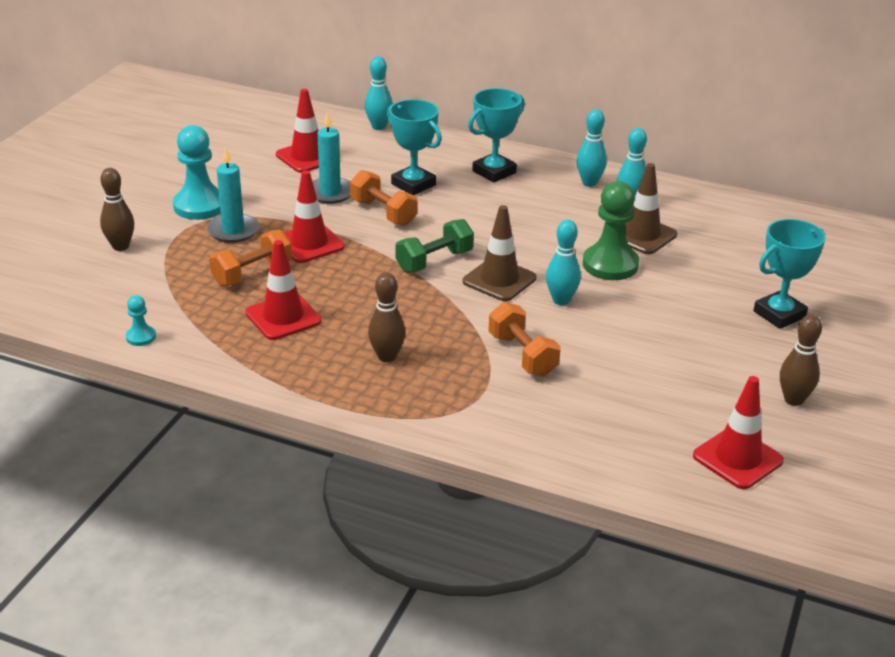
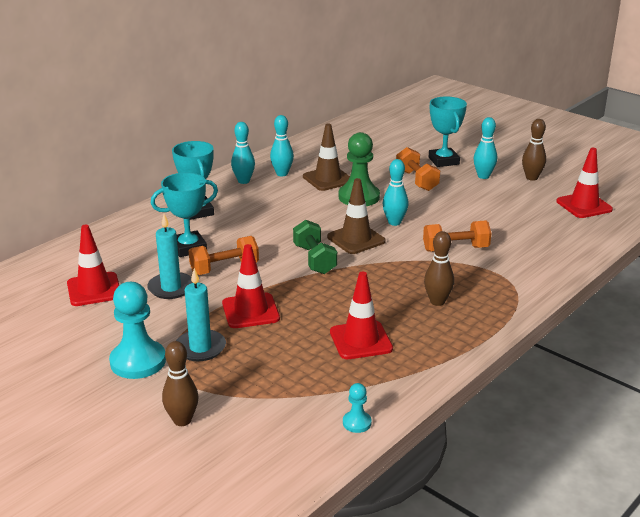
camera: 70 degrees left, 5 degrees down
(252, 273) = (282, 347): orange dumbbell -> orange dumbbell (416, 180)
(379, 127) = (72, 246): turquoise bowling pin -> turquoise bowling pin (483, 176)

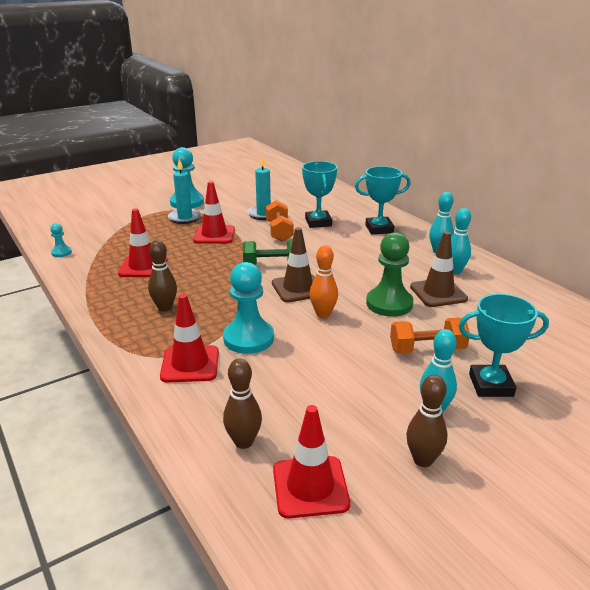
camera: 105 degrees right, 0 degrees up
(94, 289) = (277, 195): red traffic cone -> red traffic cone (190, 364)
(182, 420) = (121, 209): brown bowling pin -> brown bowling pin (243, 442)
(394, 222) = (323, 314): turquoise bowling pin -> orange bowling pin
(455, 249) = (248, 338): orange dumbbell -> turquoise pawn

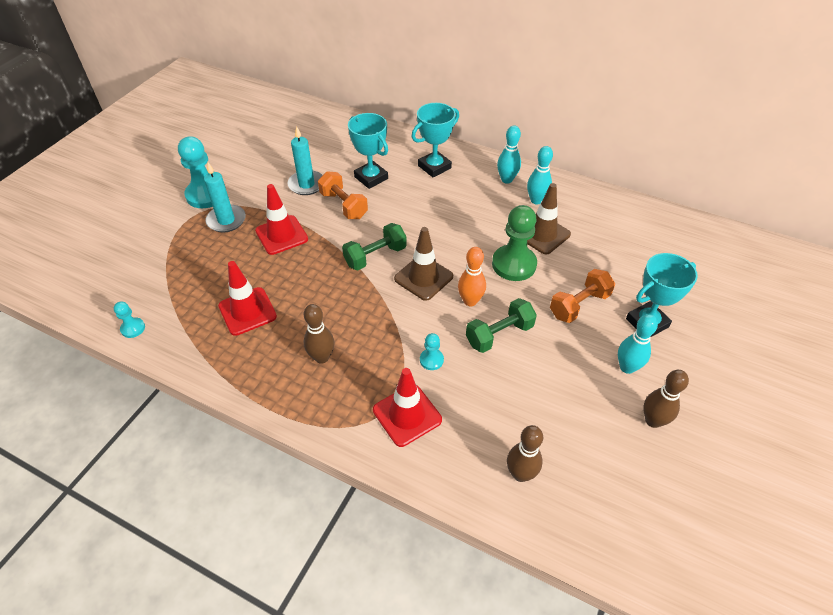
camera: 30 degrees left, 20 degrees up
(248, 338) = (431, 360): turquoise pawn -> turquoise pawn, size x0.48
(310, 487) = (600, 488): red traffic cone -> none
(326, 343) = (499, 334): none -> green dumbbell

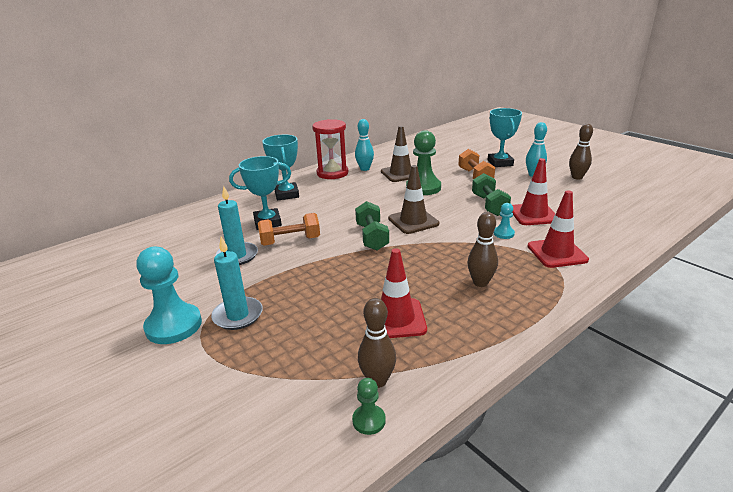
camera: 65 degrees left, 20 degrees down
(133, 328) = (369, 420): turquoise pawn -> green pawn
(281, 235) = (299, 281): red traffic cone -> red traffic cone (533, 214)
(470, 301) = (450, 209): orange bowling pin -> none
(506, 179) = (332, 173): turquoise bowling pin -> red hourglass
(520, 474) = (615, 222): brown bowling pin -> brown bowling pin (377, 380)

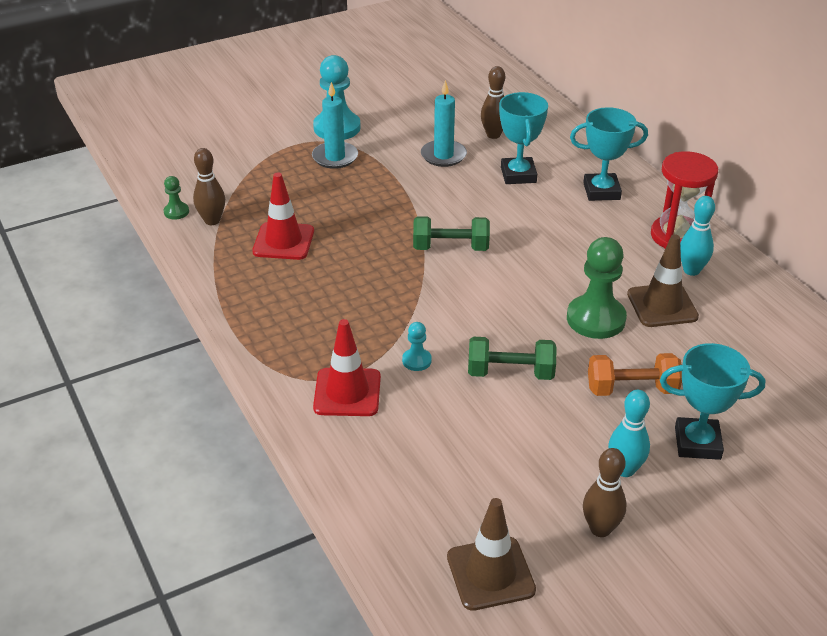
camera: 100 degrees right, 10 degrees up
(290, 241) = (463, 189): orange dumbbell -> none
(413, 221) = (482, 288): brown traffic cone -> brown traffic cone (490, 573)
(480, 283) = (314, 309): brown bowling pin -> brown bowling pin (493, 135)
(533, 214) = (463, 410): red traffic cone -> none

